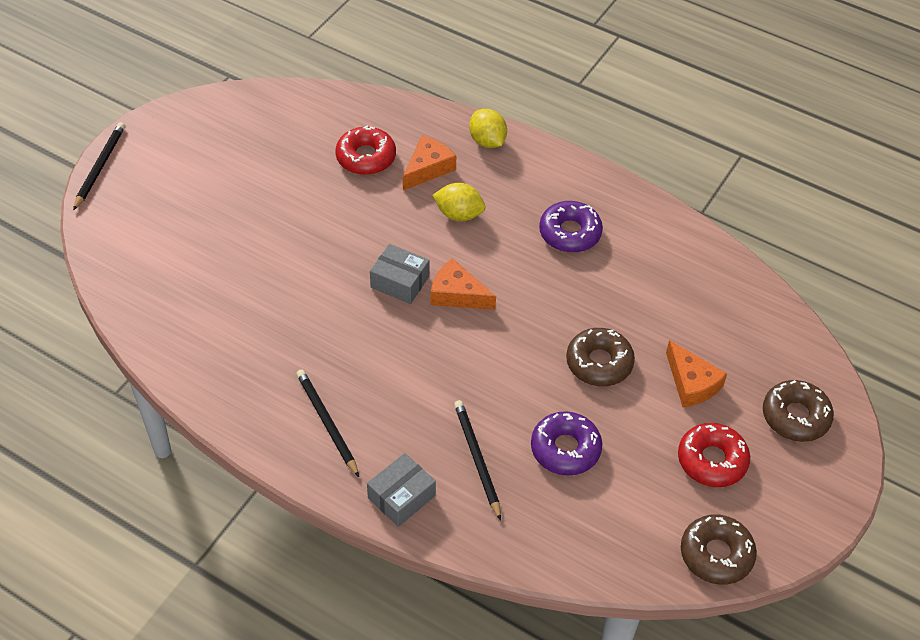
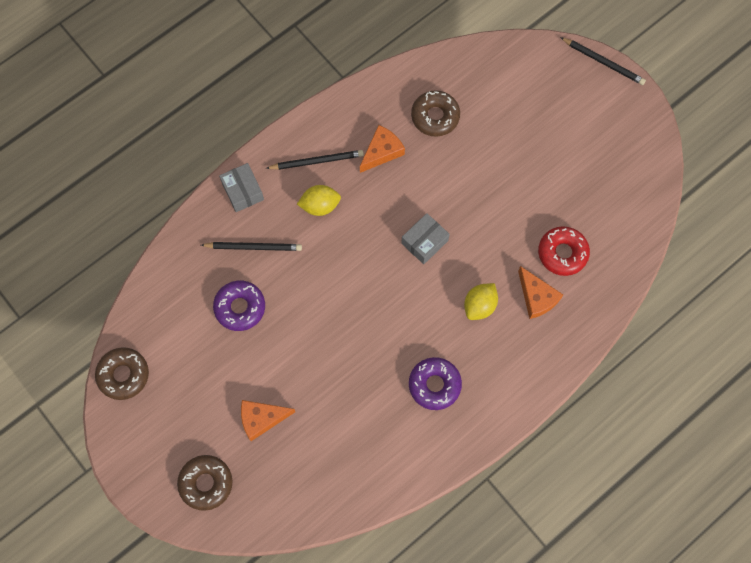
camera: 110 degrees right, 20 degrees up
(457, 294) = (399, 279): orange cheese -> orange cheese (382, 152)
(487, 141) = (555, 354): yellow lemon -> yellow lemon (320, 206)
(599, 363) = (303, 359): brown donut -> brown donut (435, 116)
(712, 460) = (193, 404): red donut -> none

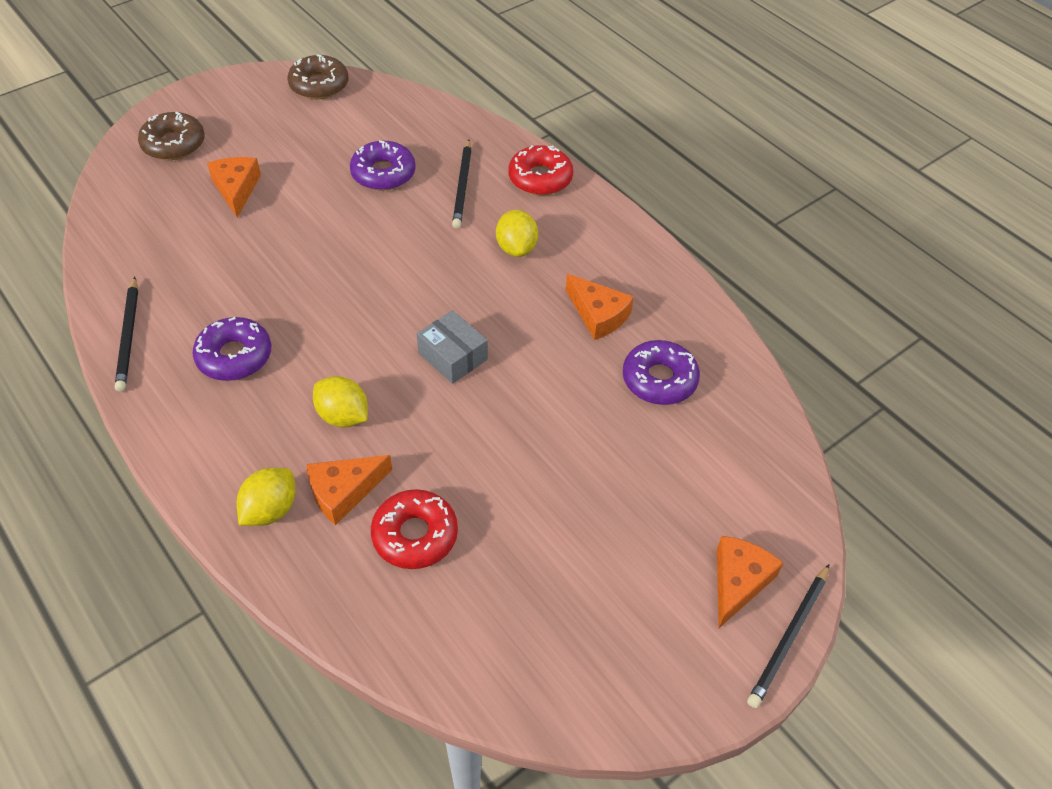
camera: 90 degrees right, 20 degrees down
(243, 191) = (540, 178): grey box -> red donut
(317, 161) = (583, 247): black pencil -> black pencil (129, 336)
(435, 116) = (659, 379): brown donut -> purple donut
(553, 338) = (270, 510): none -> yellow lemon
(574, 83) = (738, 582): none -> orange cheese

